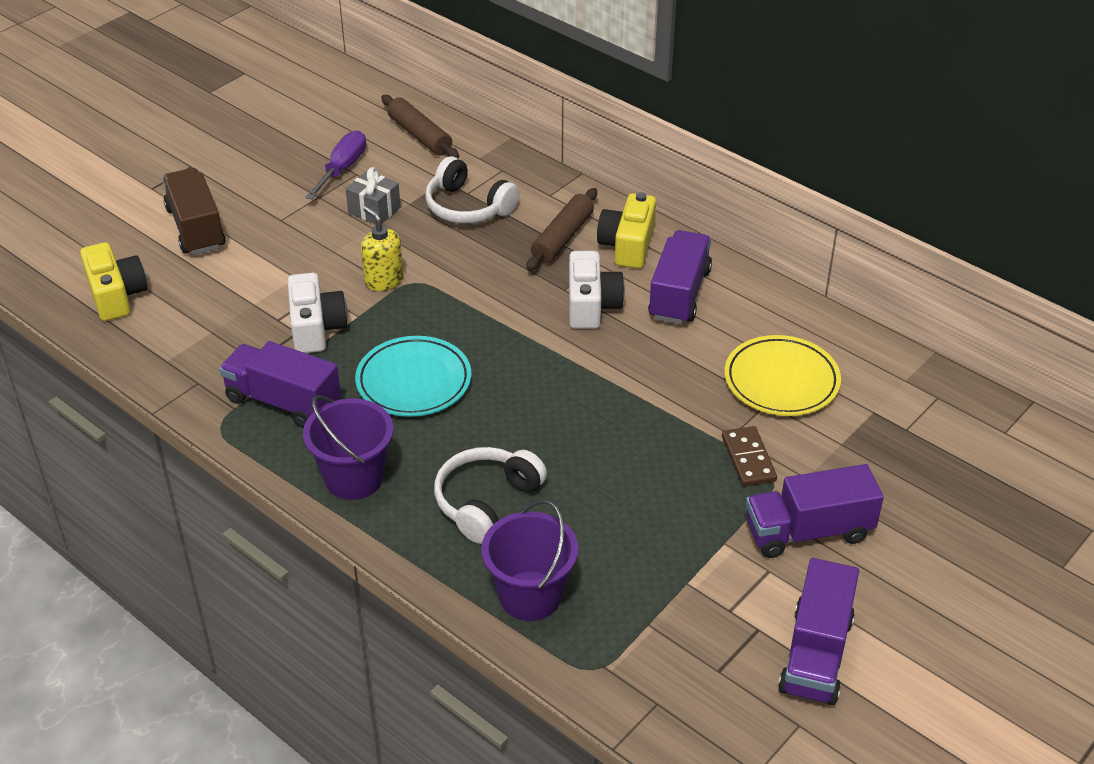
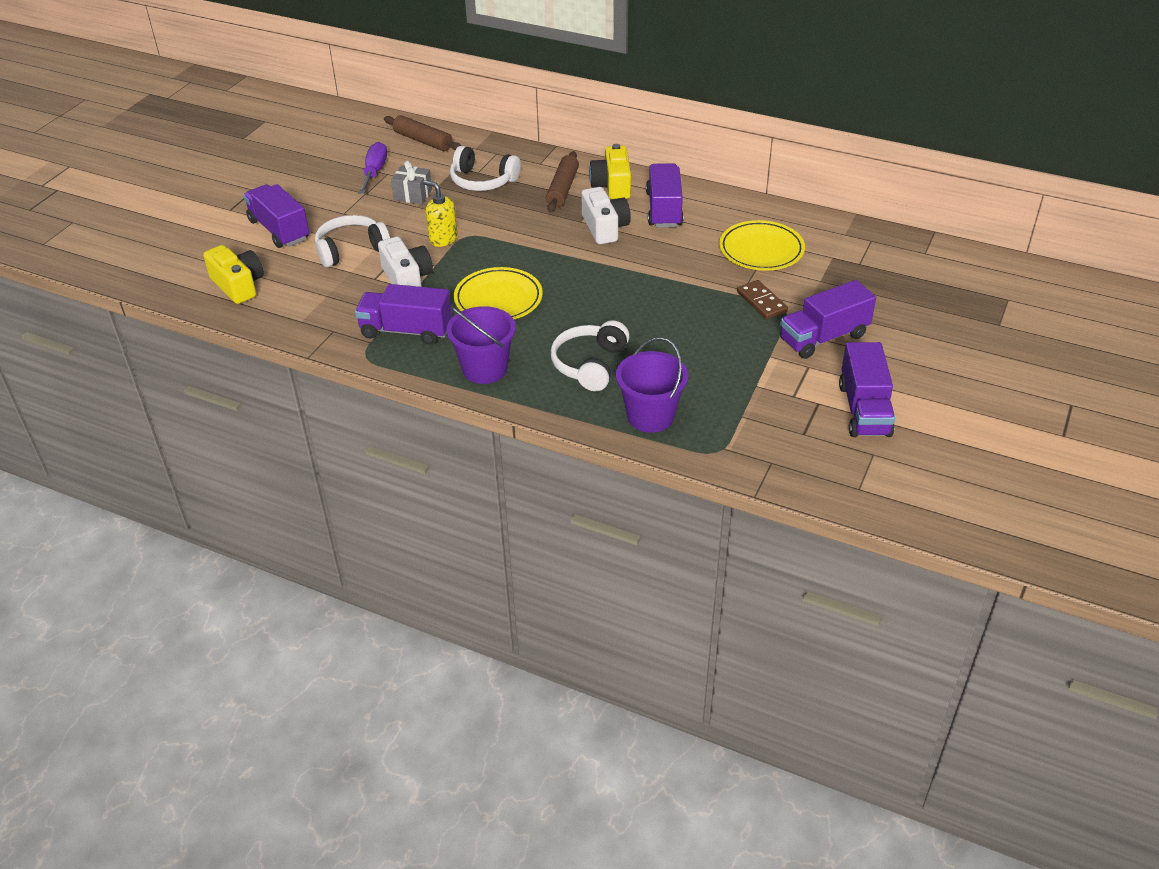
camera: 15 degrees left, 0 degrees up
(196, 228) = (279, 230): brown truck -> purple truck
(268, 273) = (351, 249): none -> white headphones
(414, 381) = (498, 299): turquoise plate -> yellow plate

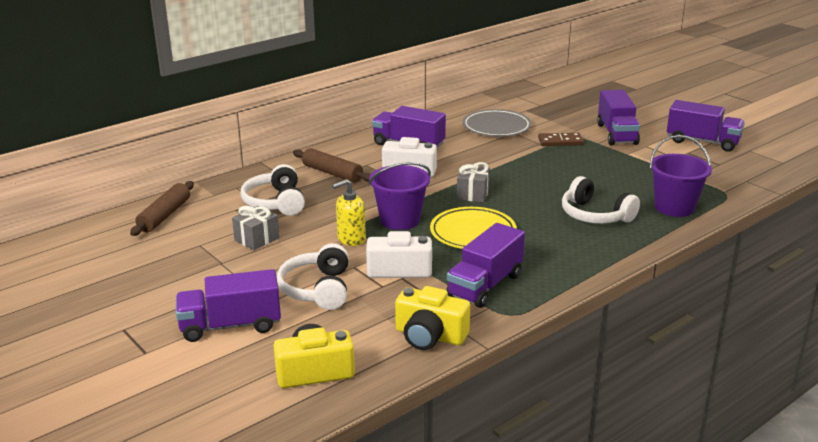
camera: 65 degrees left, 15 degrees down
(374, 172) = (187, 250): purple screwdriver -> none
(423, 141) = (165, 215): brown rolling pin -> brown rolling pin turned 45 degrees counterclockwise
(482, 181) = (275, 202): white headphones -> white headphones turned 120 degrees clockwise
(485, 369) = (571, 259): purple bucket -> purple bucket (400, 220)
(580, 278) = (473, 194): none -> grey gift
(612, 185) = (351, 154): yellow camera -> yellow camera (430, 336)
(761, 250) = (496, 127): yellow plate -> grey plate

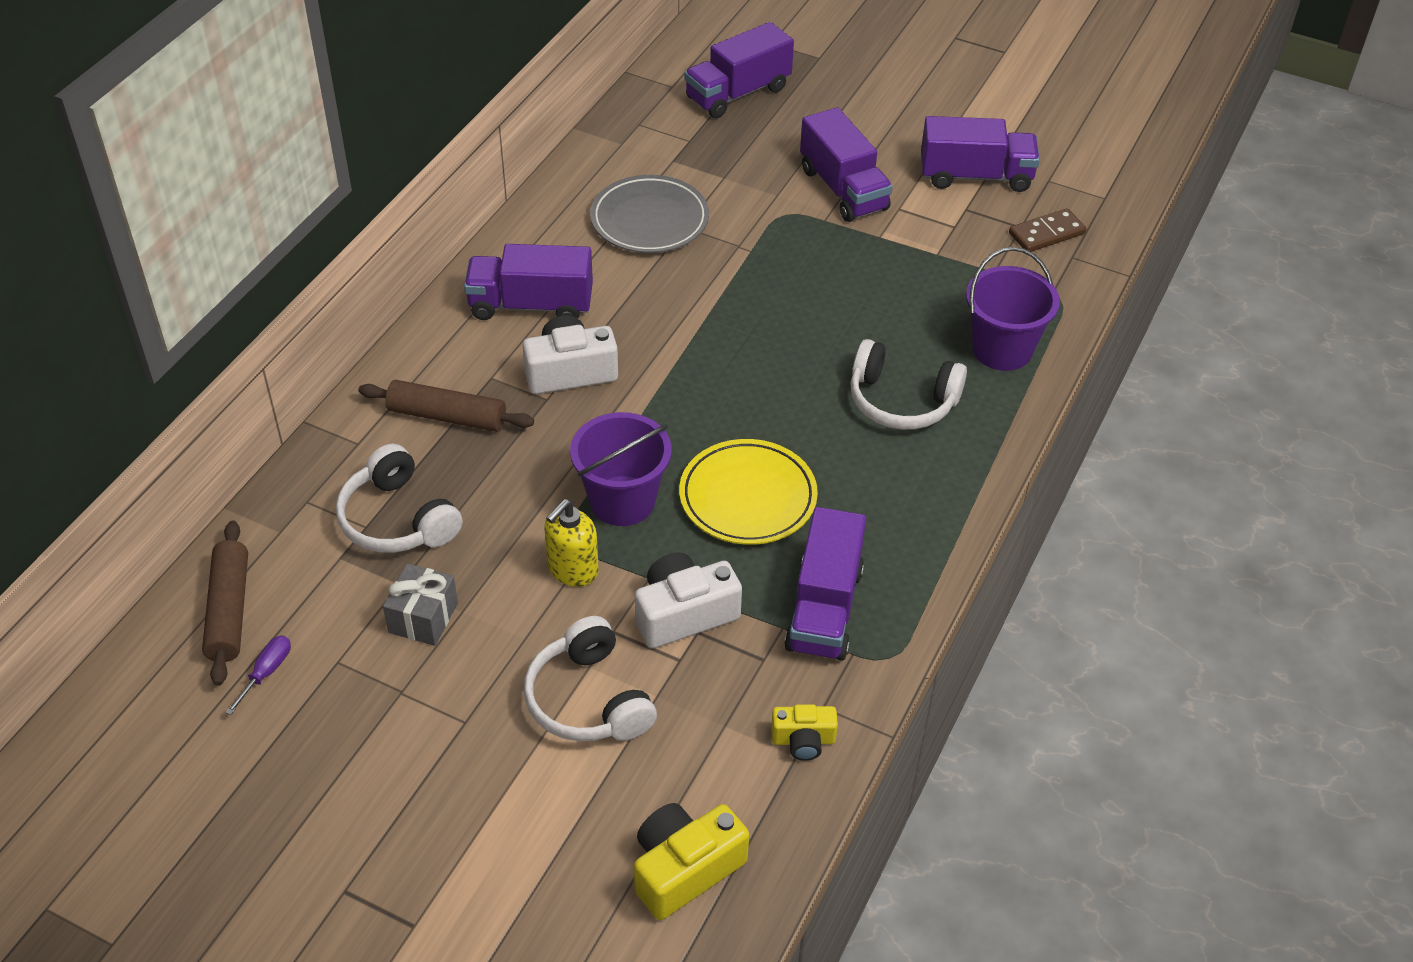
camera: 25 degrees left, 20 degrees up
(162, 240) = (266, 672): none -> purple screwdriver
(230, 326) = (506, 823): purple truck -> purple truck (738, 93)
(430, 336) = (803, 740): yellow camera -> yellow camera, size x0.59
(473, 194) = (700, 404): grey gift -> none
(560, 141) = (767, 232): brown domino -> brown domino (1046, 233)

